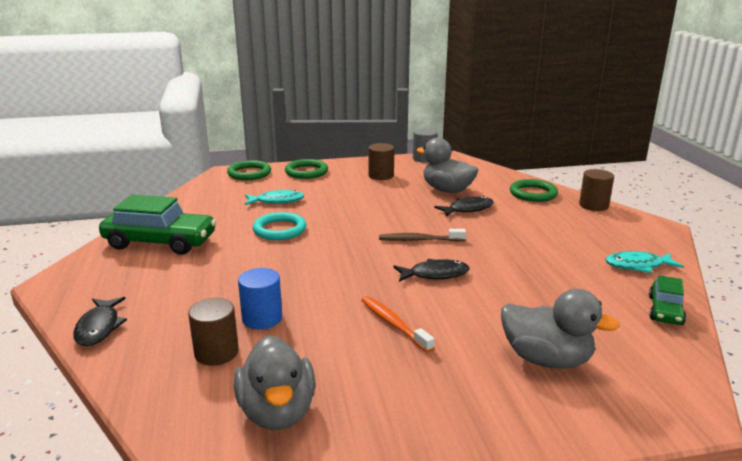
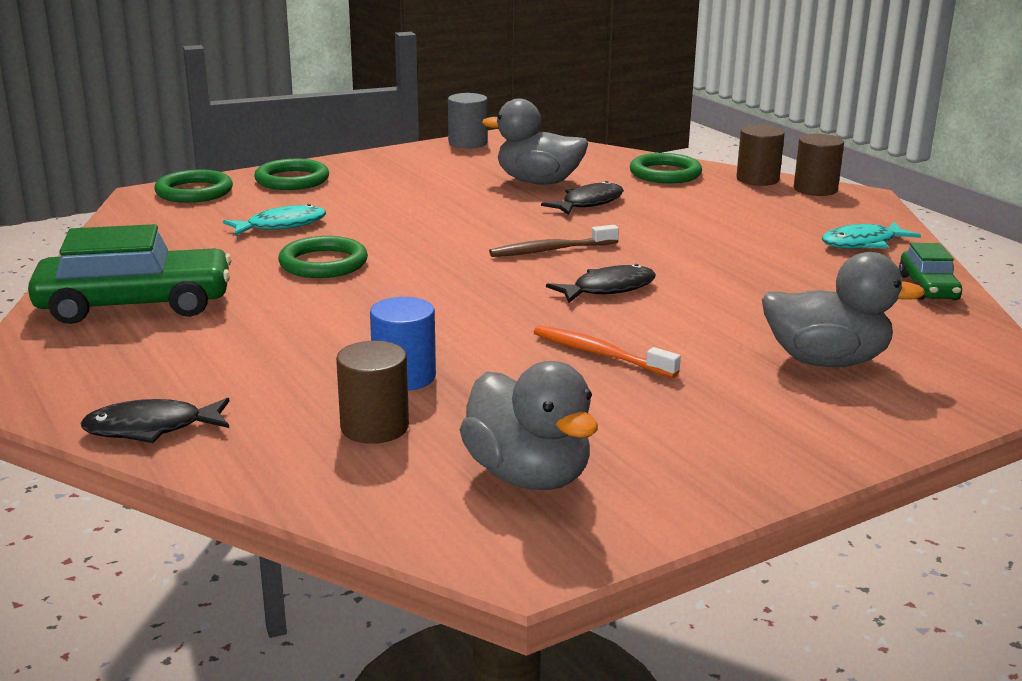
camera: 20 degrees left, 0 degrees up
(99, 327) = (151, 428): black fish -> black fish turned 105 degrees clockwise
(279, 230) = (323, 263): turquoise ring -> green ring
(381, 175) = (419, 173): brown cylinder -> brown cylinder (815, 189)

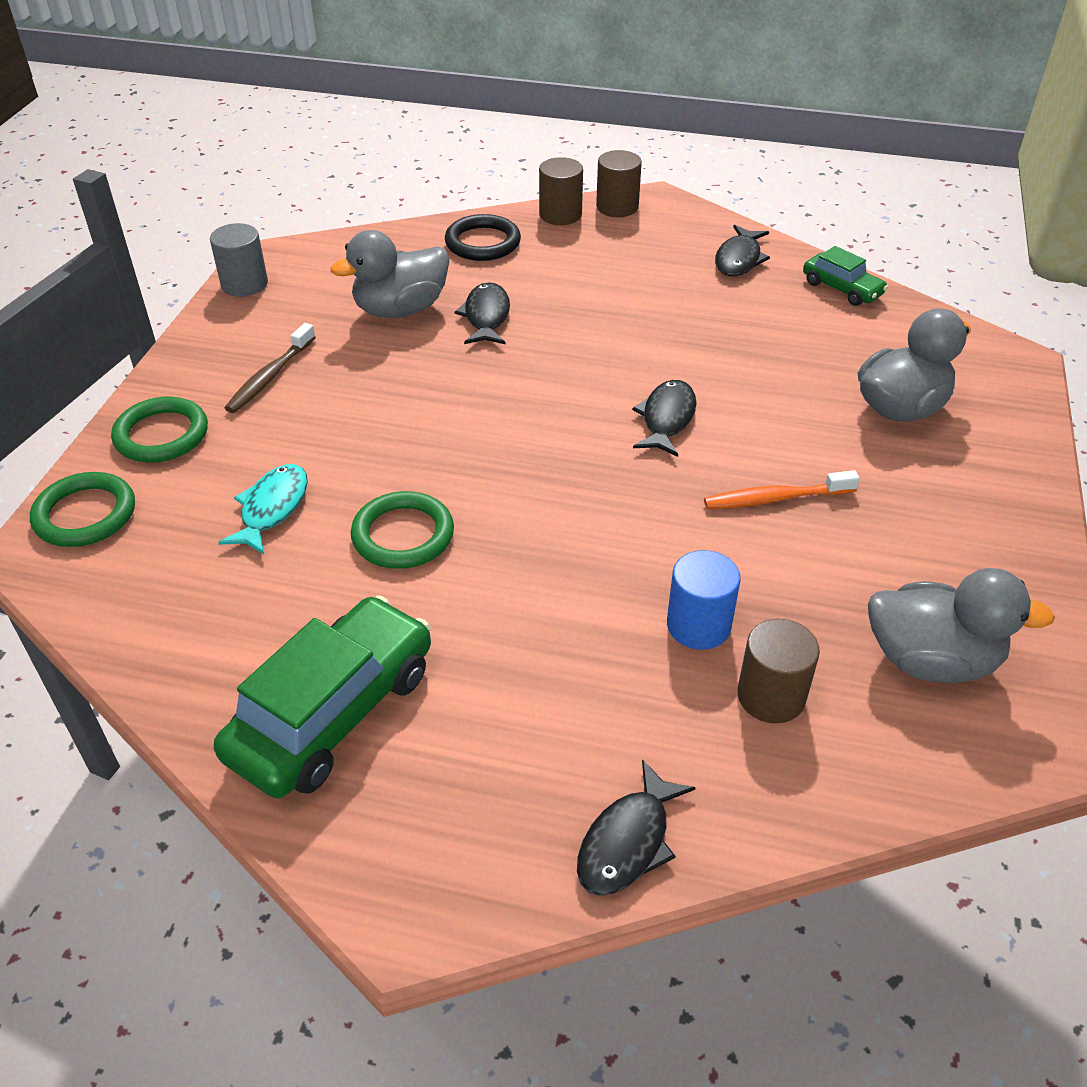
camera: 45 degrees left, 20 degrees up
(550, 250) = (554, 397): brown toothbrush -> brown toothbrush (270, 376)
(665, 173) = (483, 243): green ring -> black ring
(863, 243) = (739, 259): turquoise fish -> black fish

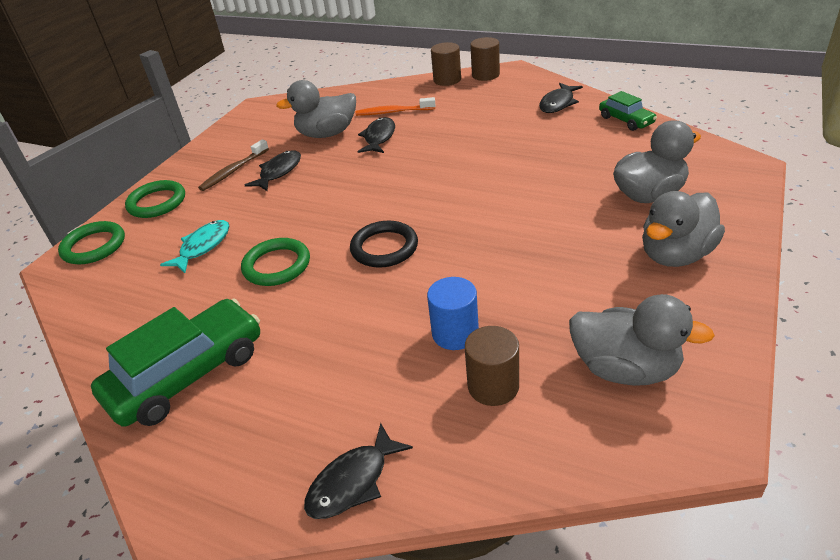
camera: 15 degrees right, 5 degrees down
(244, 284) = (240, 120): grey cylinder -> none
(483, 243) = (392, 96): black ring -> black ring (384, 248)
(667, 419) = (477, 199): black fish -> black fish (279, 172)
(775, 498) = (538, 251): orange toothbrush -> orange toothbrush (393, 112)
(955, 496) = (675, 255): none -> grey duck

